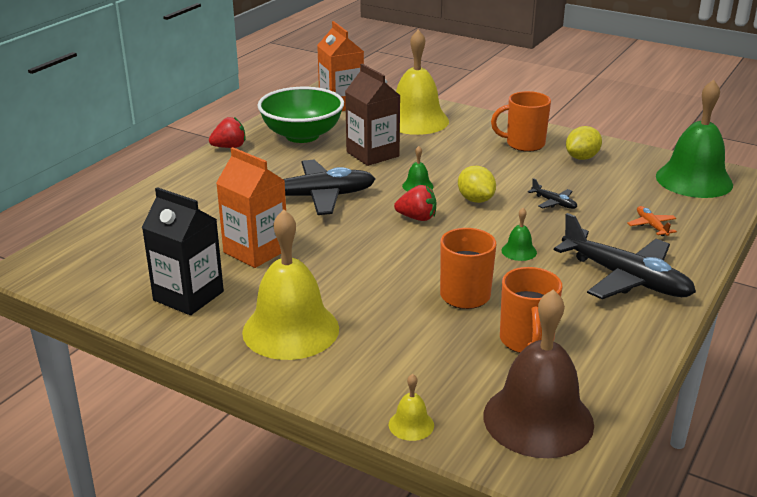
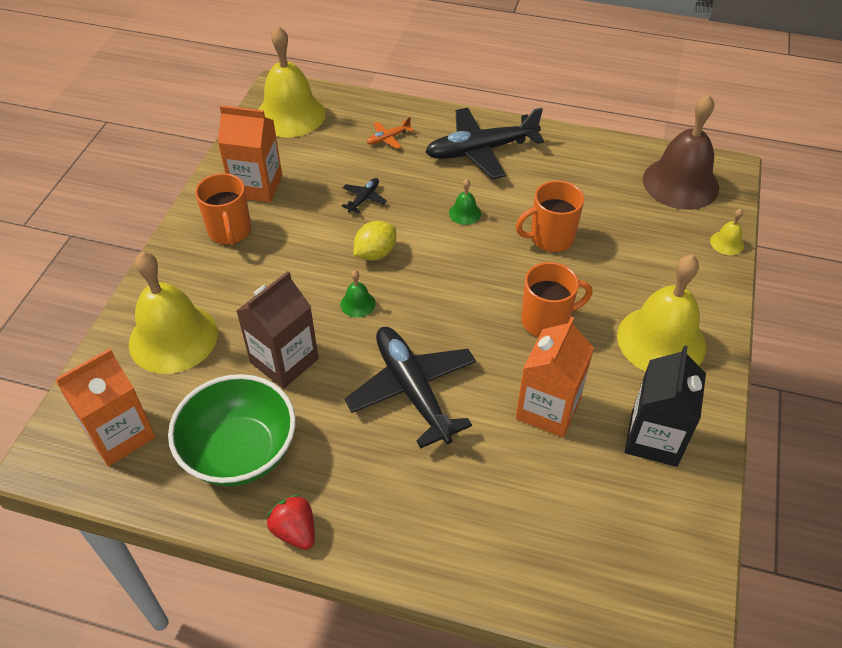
camera: 105 degrees left, 20 degrees up
(417, 218) = (429, 292): red strawberry -> none
(526, 341) = (596, 196): orange mug -> orange mug (546, 321)
(582, 158) = (257, 186): yellow lemon -> orange carton
(625, 278) = (481, 150): black plane -> black plane turned 135 degrees counterclockwise
(694, 180) = (290, 114): green bell -> yellow bell

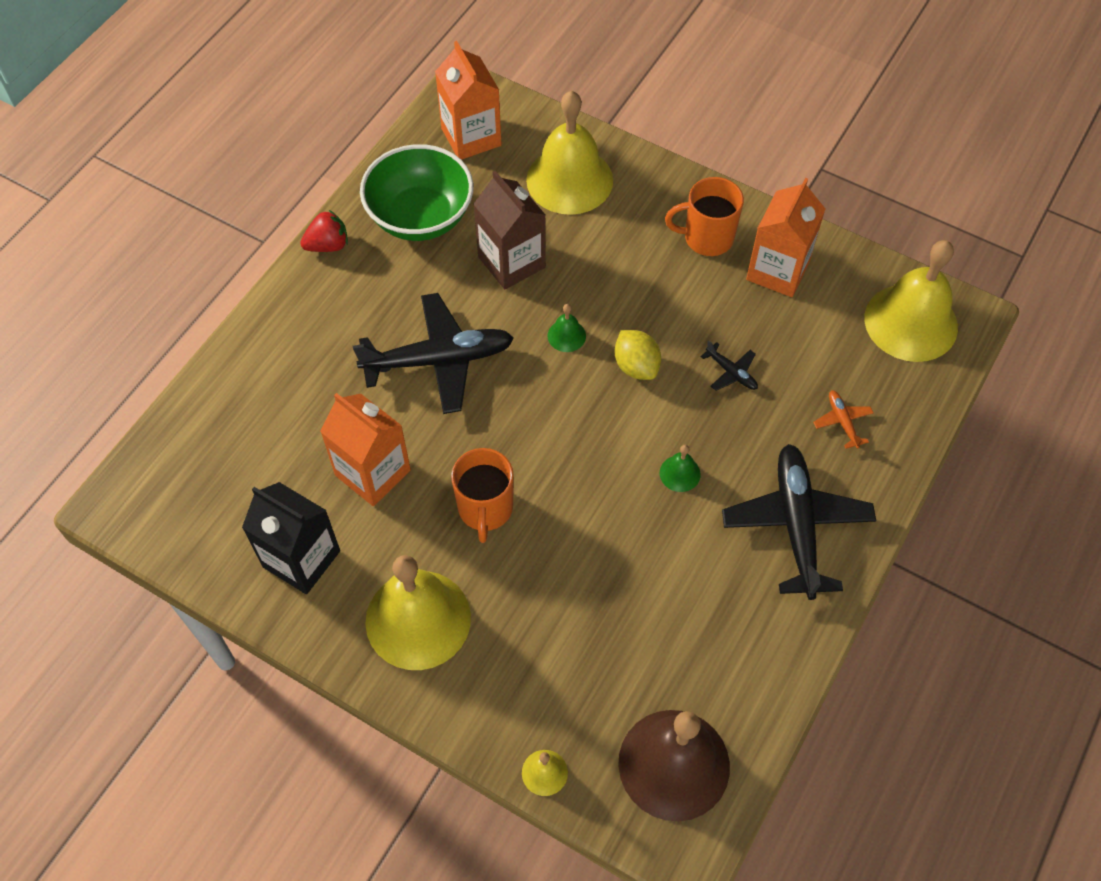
camera: 105 degrees right, 10 degrees up
(550, 238) = (612, 556): orange mug -> none

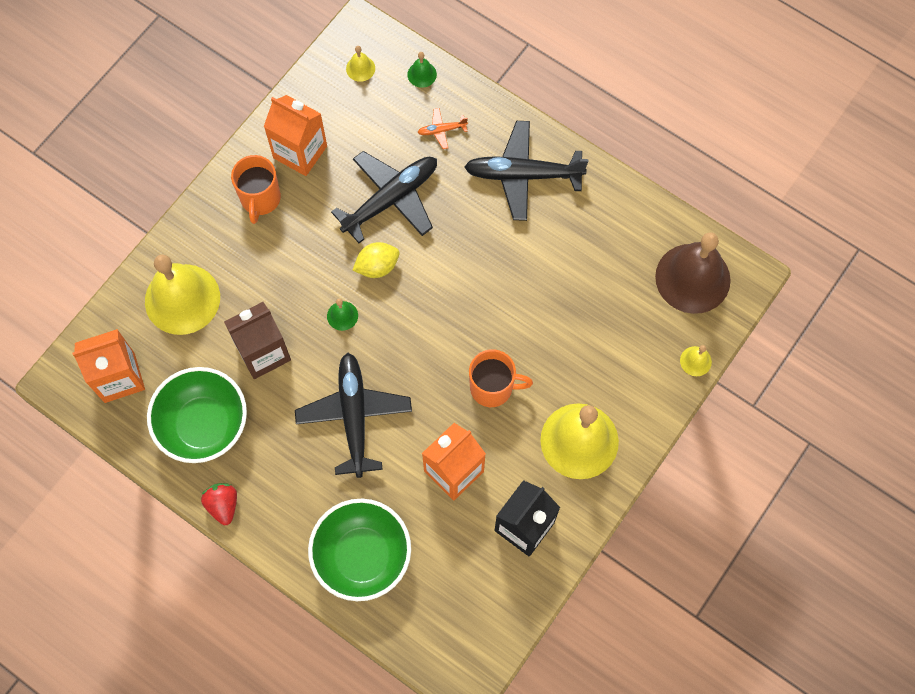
camera: 85 degrees left, 10 degrees up
(267, 384) = (362, 556): none -> green bowl
(680, 473) = (474, 247): green bell -> green bell (422, 74)
(731, 372) = (390, 199): black plane -> black plane, size x2.34
(911, 322) = (360, 68): yellow bell -> yellow bell, size x0.41

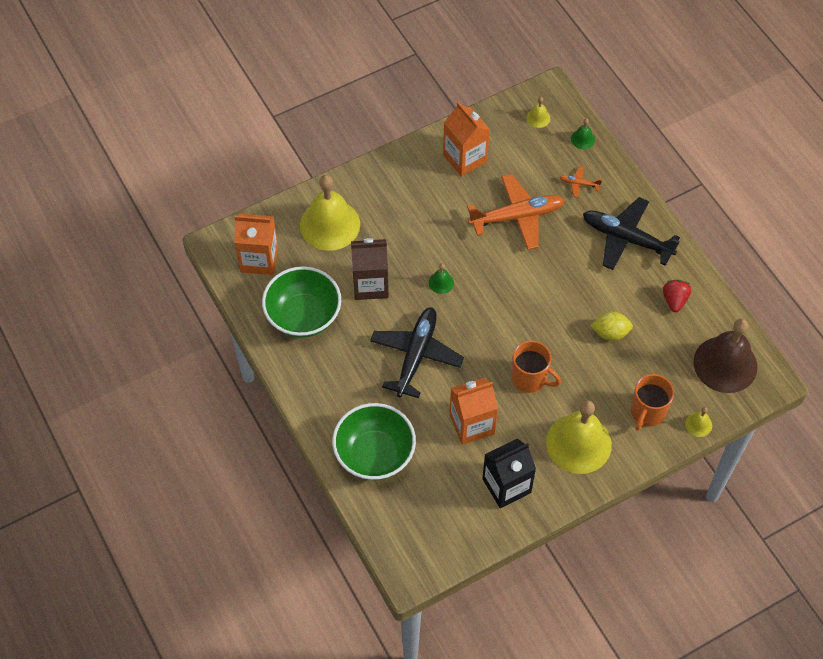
camera: 25 degrees right, 10 degrees down
(223, 505) = (290, 376): red strawberry -> red strawberry (674, 300)
(260, 199) = (419, 179): orange mug -> orange mug (647, 412)
(377, 266) = (484, 259): yellow lemon -> yellow lemon (610, 333)
(390, 199) = (516, 217): black plane -> orange plane

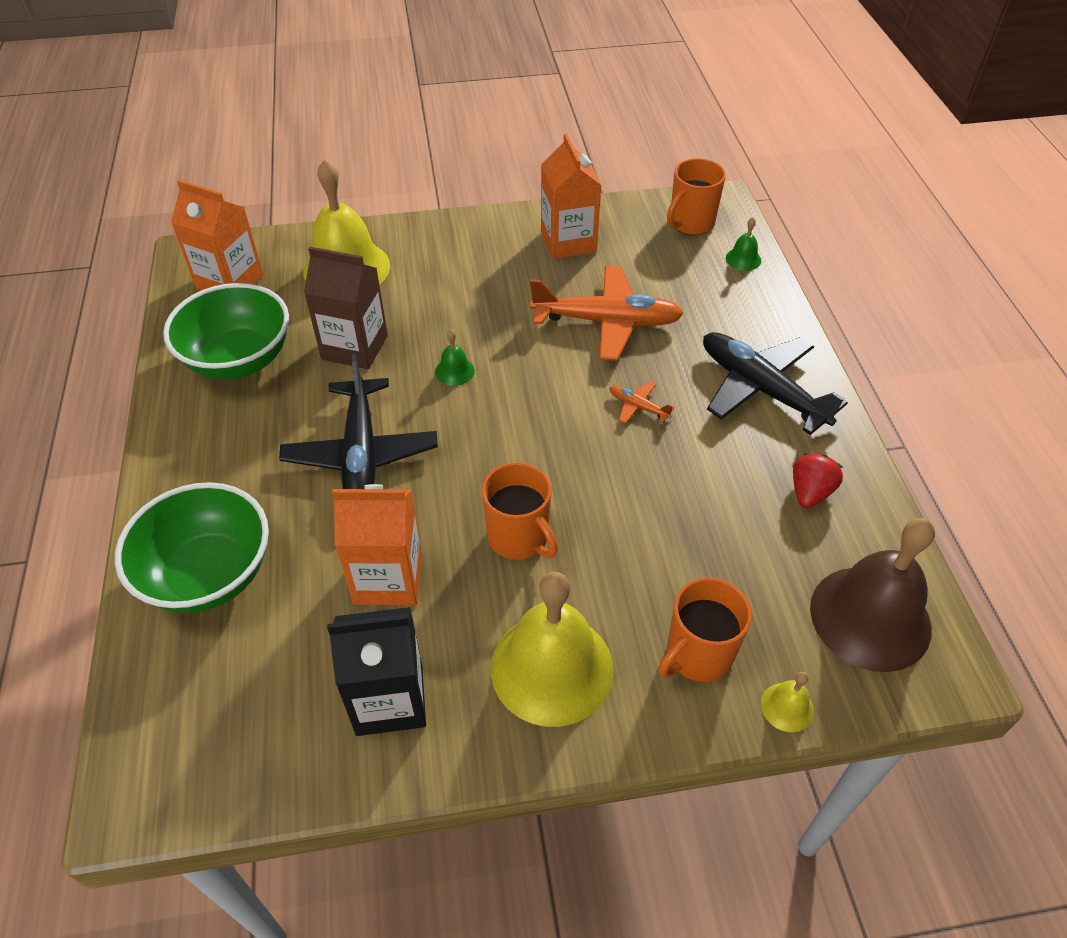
camera: 20 degrees right, 10 degrees down
(416, 355) = (361, 453): black plane -> black plane turned 135 degrees clockwise
(538, 118) = (690, 223): yellow bell -> orange mug
(579, 184) = (716, 306): orange plane -> orange plane (638, 407)
(610, 333) = (682, 509): yellow lemon -> none

